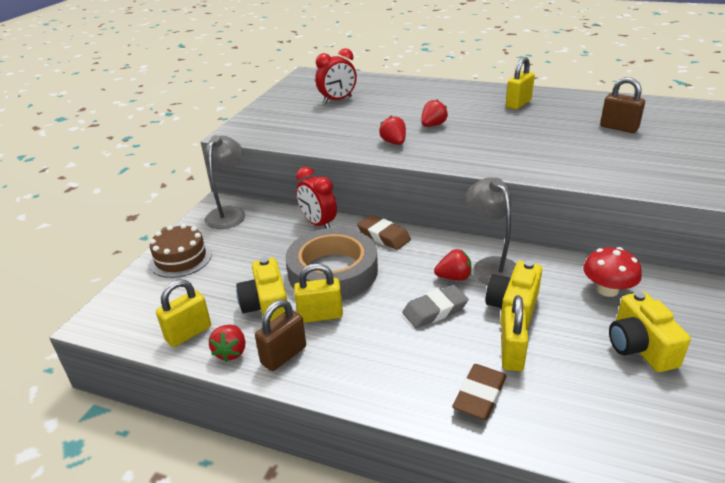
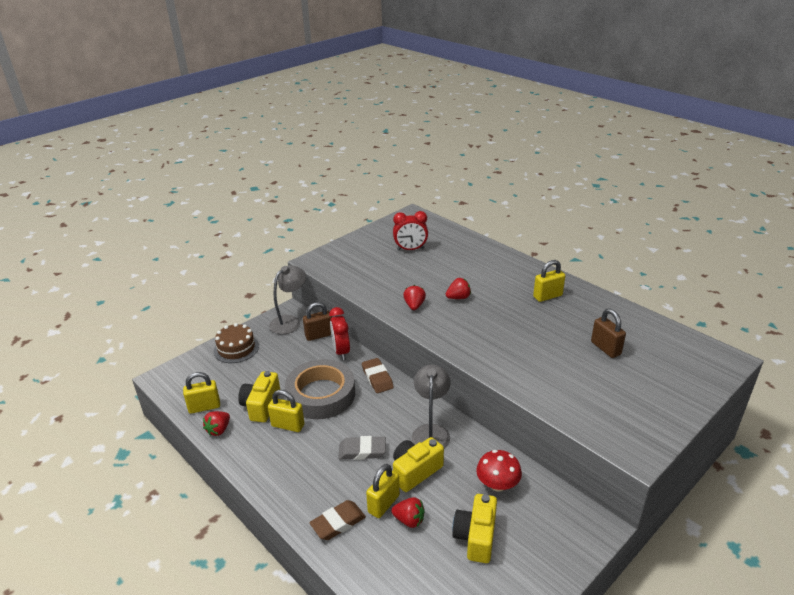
camera: 25 degrees right, 0 degrees up
(284, 355) = (246, 445): brown padlock -> brown padlock (319, 335)
(454, 277) = (396, 430): red strawberry -> red strawberry (409, 520)

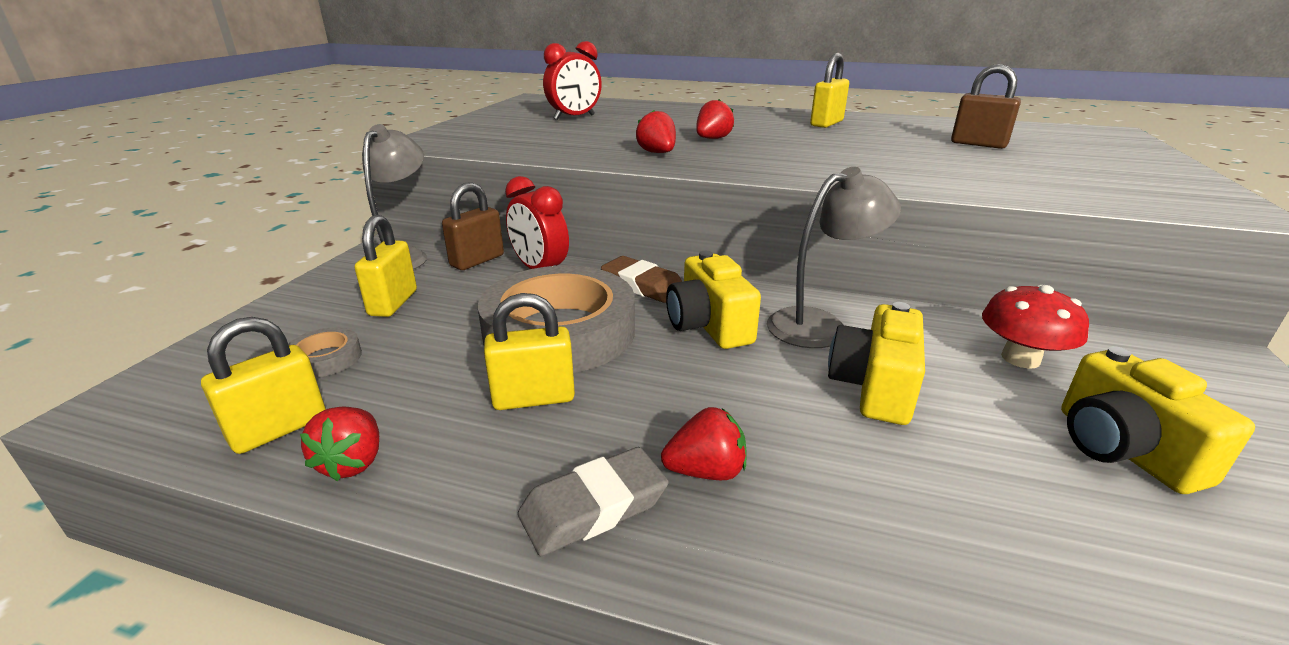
camera: 30 degrees left, 5 degrees down
(232, 378) = (325, 358): none -> grey tape
(236, 348) = (305, 313): brown cake -> none
(261, 405) = (438, 384): yellow camera -> yellow camera (709, 325)
(338, 523) = (853, 545): brown eraser -> none
(362, 451) = (738, 389): grey eraser -> grey eraser (594, 507)
(384, 504) = (894, 463): yellow padlock -> yellow padlock (393, 303)
(409, 520) = (979, 472): red strawberry -> red strawberry (706, 471)
(431, 431) = (820, 325): grey lamp -> grey lamp turned 90 degrees clockwise

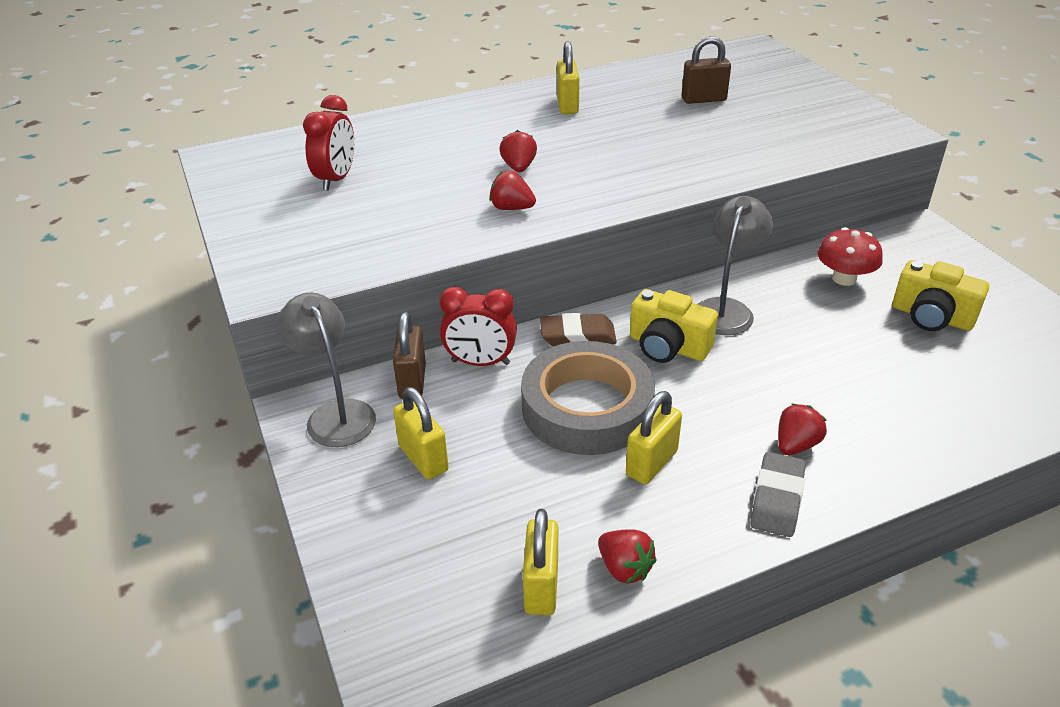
camera: 40 degrees left, 10 degrees up
(325, 358) = (468, 529): grey tape -> none
(874, 387) = (804, 341): yellow camera -> none

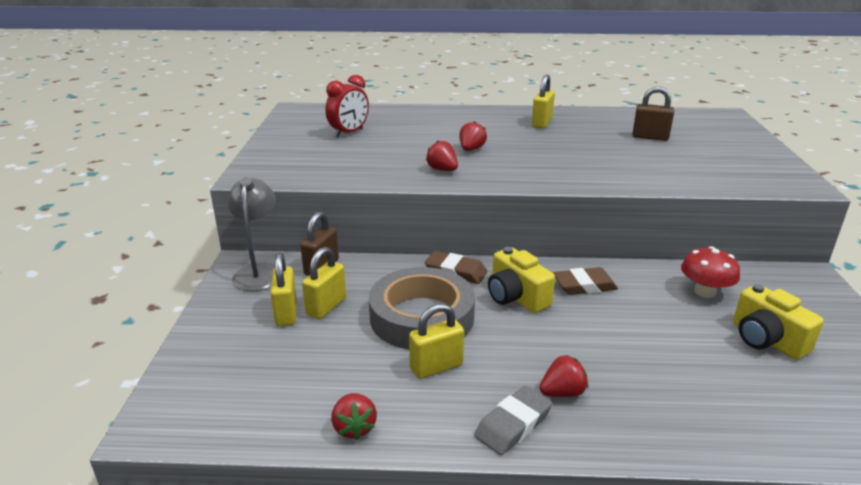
camera: 25 degrees right, 10 degrees down
(480, 362) = (375, 269): red clock -> none
(541, 586) = (287, 417): yellow padlock -> yellow padlock (326, 306)
(726, 309) = (584, 285): grey lamp -> brown eraser

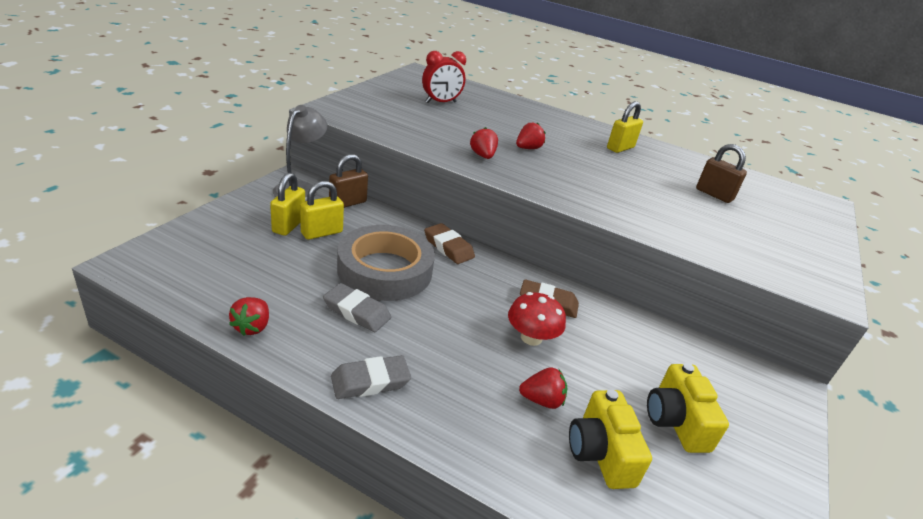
camera: 20 degrees right, 5 degrees up
(436, 367) = (357, 311): yellow padlock -> grey eraser
(516, 297) = (478, 287): yellow camera -> yellow camera (600, 453)
(562, 392) = (436, 377): red strawberry -> red strawberry (542, 400)
(705, 291) = (659, 355): red mushroom -> red mushroom (531, 337)

